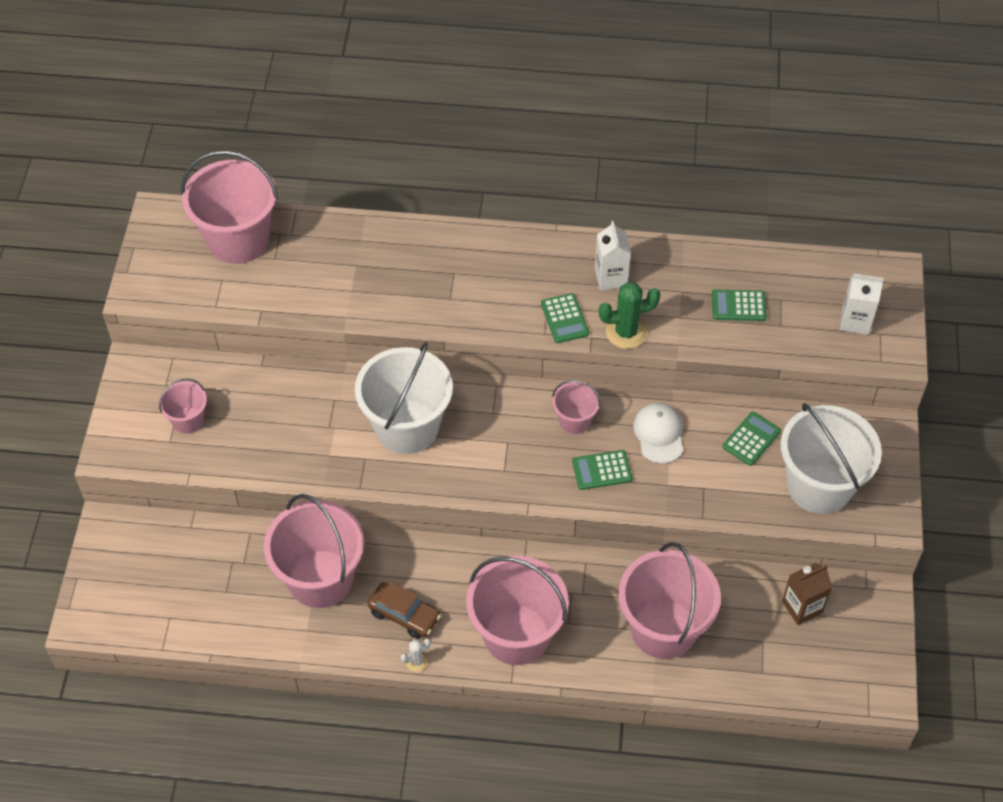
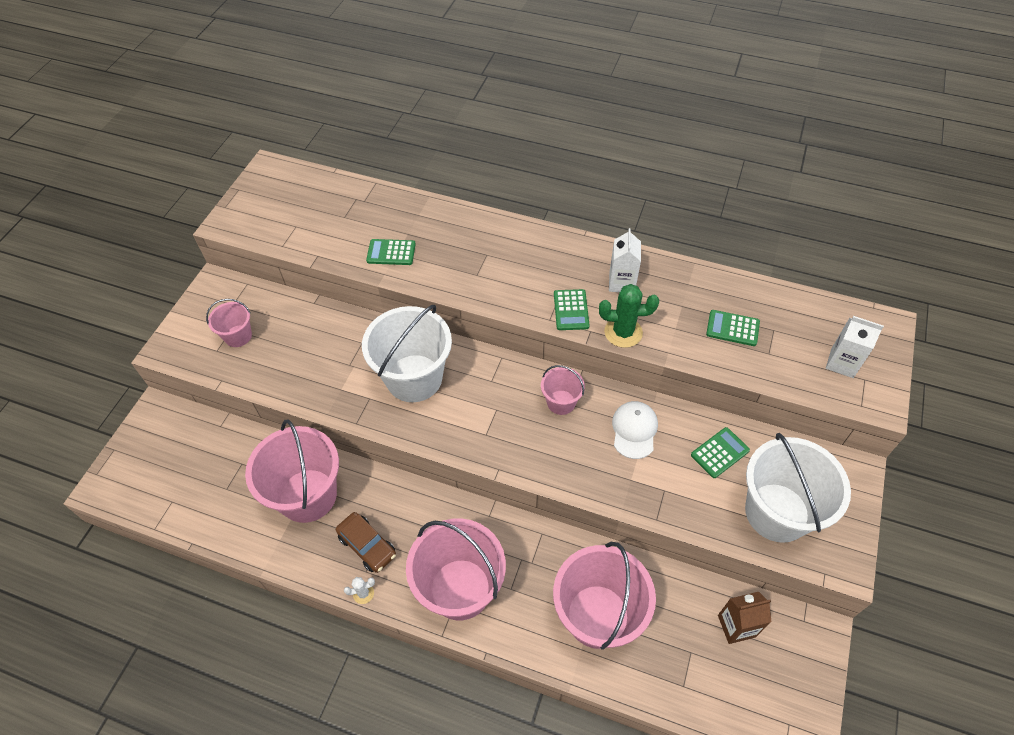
camera: 15 degrees right, 0 degrees up
(238, 240) = (321, 197): pink bucket -> none
(602, 470) = (573, 453): green calculator -> green calculator (391, 252)

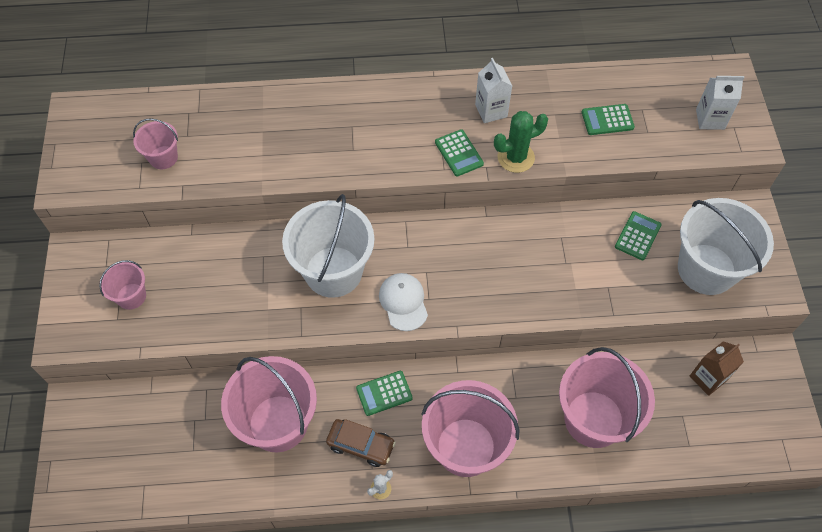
camera: 25 degrees left, 5 degrees up
(391, 252) = (256, 156): green calculator -> green calculator (384, 393)
(561, 402) = (481, 243): pink bucket -> pink bucket (163, 157)
(634, 430) = (557, 244): white cap -> white cap (403, 302)

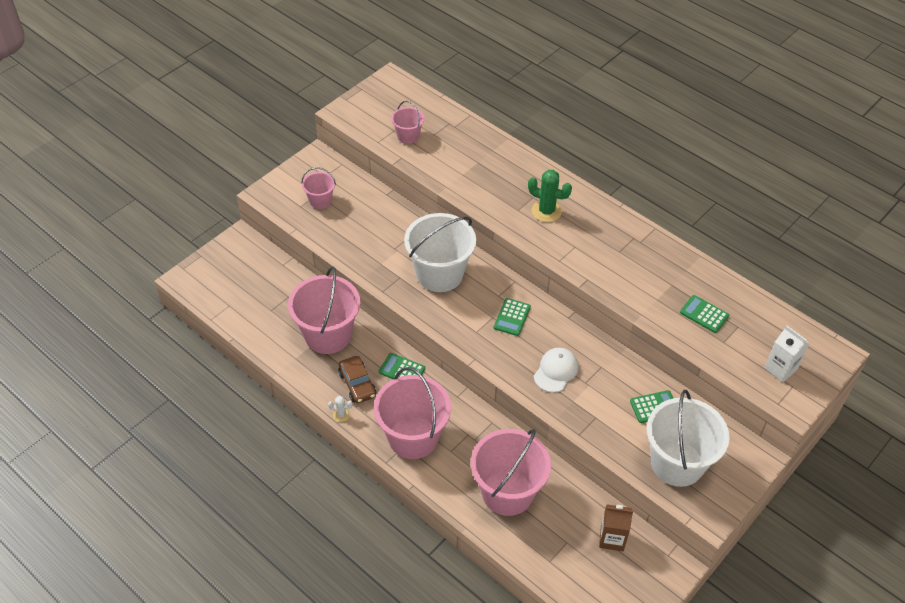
camera: 45 degrees right, 10 degrees down
(403, 302) = (459, 321): white cap -> white cap (556, 371)
(459, 153) = (579, 259): green calculator -> green calculator (512, 317)
(491, 111) = (631, 252): white carton -> none
(516, 157) = (613, 288): green cactus -> green cactus (546, 211)

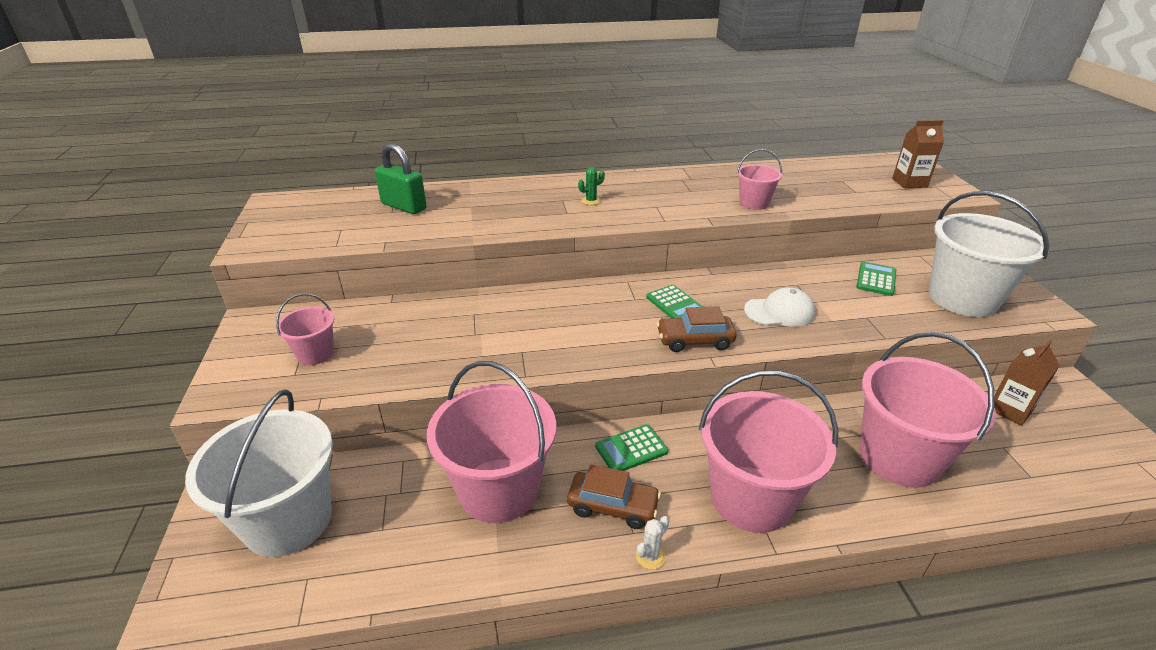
camera: 50 degrees left, 15 degrees down
(408, 136) = (365, 225): pink bucket -> pink bucket (754, 203)
(439, 274) = (556, 321): white bucket -> white bucket (288, 520)
(445, 134) = (404, 206): none -> green padlock
(483, 344) = (694, 340): none -> brown car
(546, 211) = (591, 201): green cactus -> green cactus, size x0.52
(556, 371) = (779, 312): white cap -> white cap turned 105 degrees clockwise
(704, 314) = (813, 187): green calculator -> none
(780, 368) = (909, 183): white carton -> brown carton

